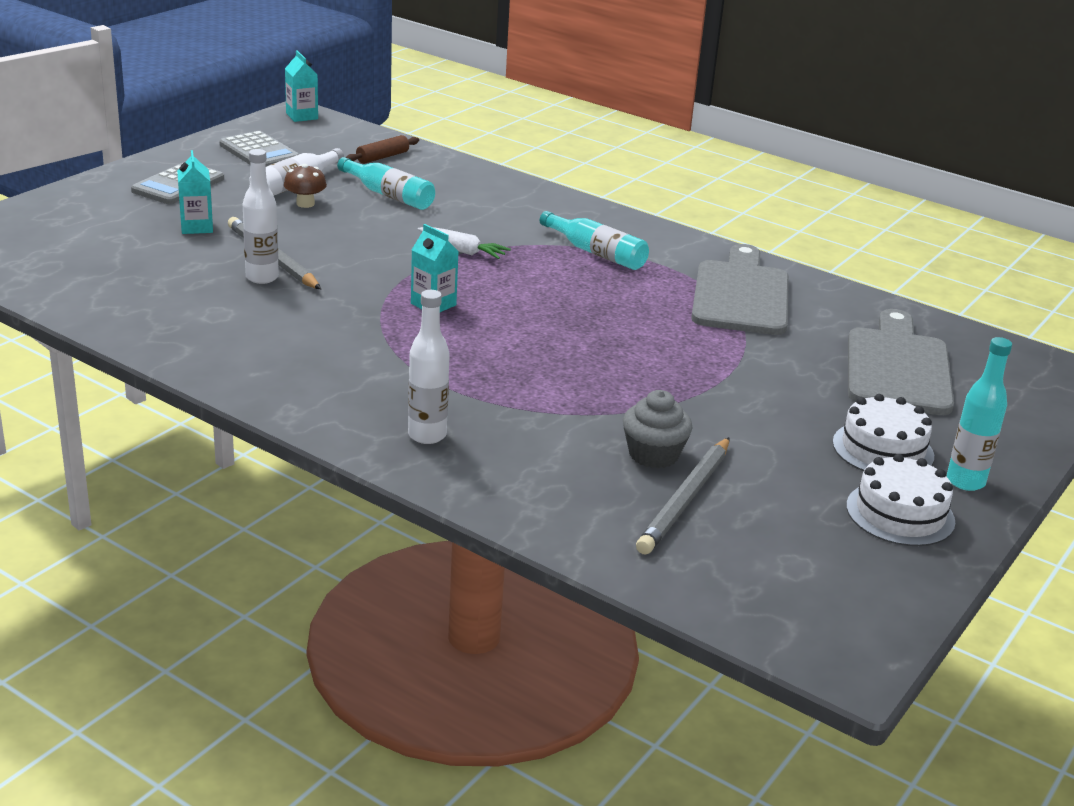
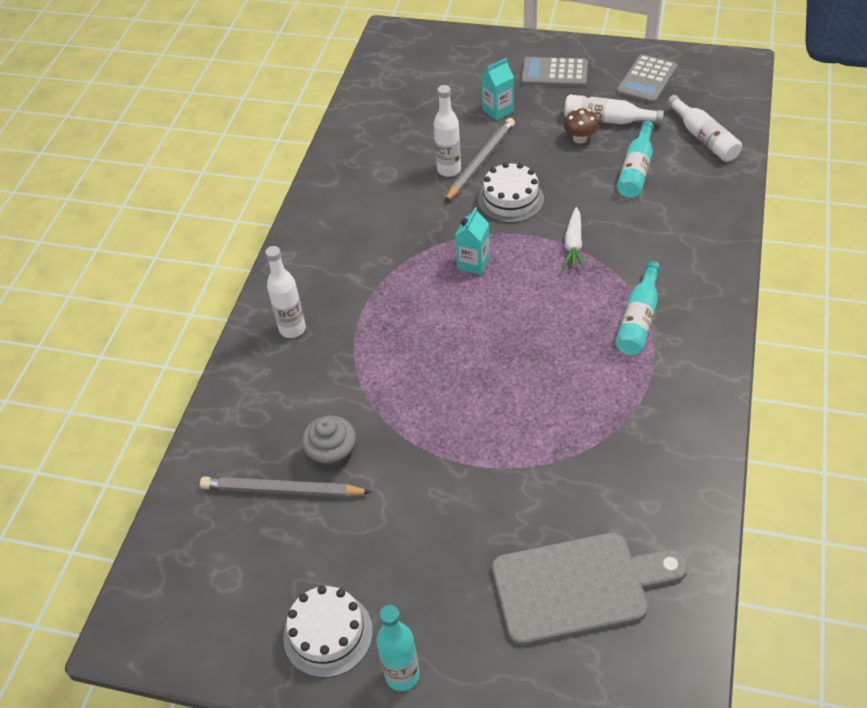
camera: 75 degrees right, 20 degrees up
(302, 116) = (737, 68): turquoise carton -> none
(382, 157) = (704, 138): brown rolling pin -> white bottle
(741, 295) = (636, 437): grey cutting board -> none
(883, 449) = (422, 602): white cake -> white cake (510, 199)

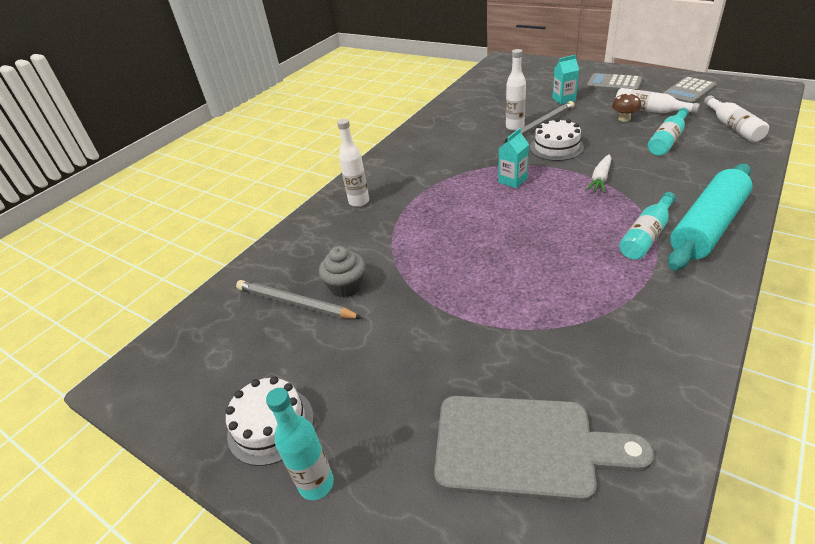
camera: 20 degrees right, 10 degrees down
(697, 296) = (707, 227): none -> turquoise rolling pin

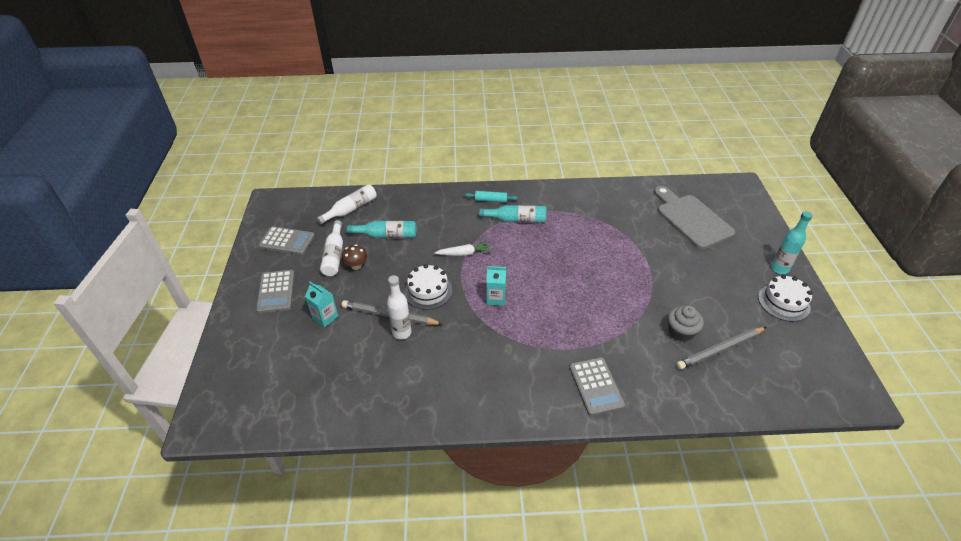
camera: 130 degrees left, 5 degrees up
(295, 303) = (720, 349): grey pencil -> grey pencil turned 75 degrees clockwise
(359, 202) = (596, 386): white bottle -> grey calculator
(707, 227) = (491, 200): turquoise rolling pin -> turquoise rolling pin, size x0.43

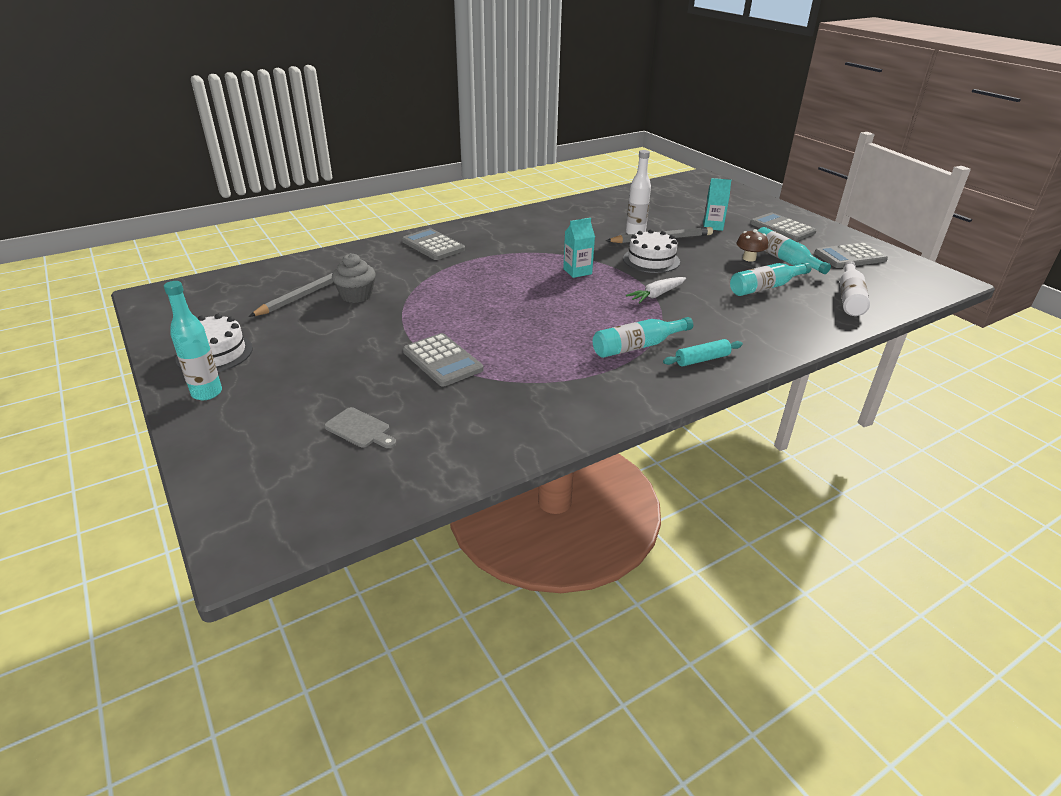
camera: 150 degrees right, 10 degrees down
(334, 255) = (784, 259): white bottle -> turquoise bottle
(635, 247) = (442, 360): none -> grey calculator
(691, 219) = (360, 429): grey cutting board -> grey cutting board, size x0.44

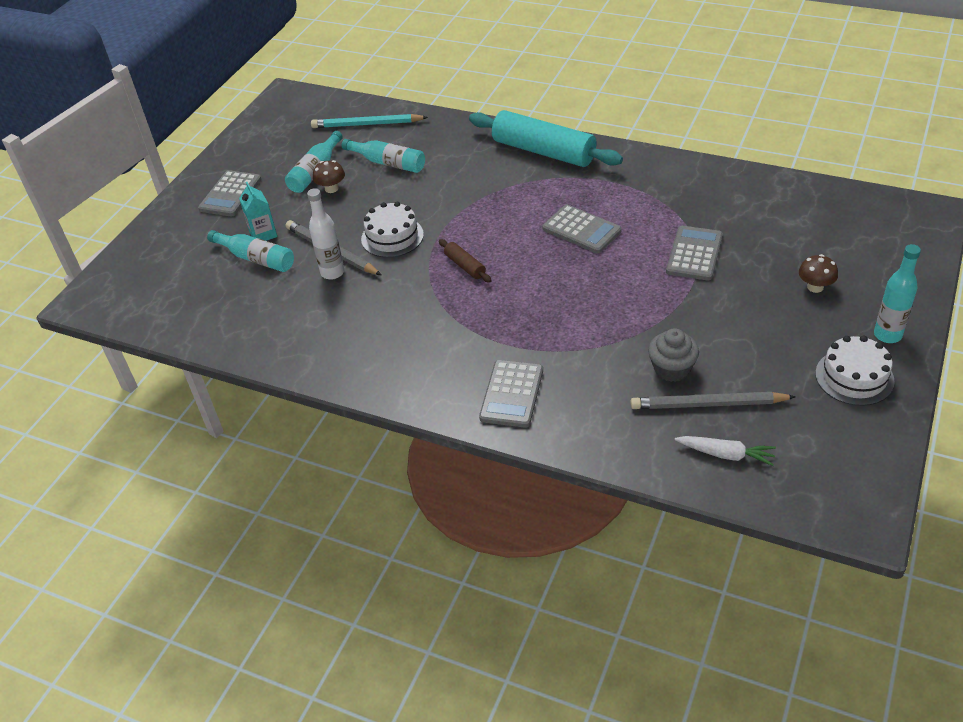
camera: 120 degrees left, 10 degrees up
(308, 393) = (815, 287): none -> brown mushroom
(360, 429) = (807, 239): grey cutting board -> none
(577, 271) = (465, 266): turquoise carton -> brown rolling pin
(637, 346) = (559, 182): turquoise bottle -> turquoise bottle (256, 258)
(656, 295) = (464, 206): white carrot -> white carrot (726, 454)
(702, 359) = (543, 151): turquoise rolling pin -> turquoise rolling pin, size x2.30
(850, 257) = (275, 144): grey calculator -> grey calculator (581, 230)
(850, 298) = (367, 124): white bottle -> turquoise pencil

